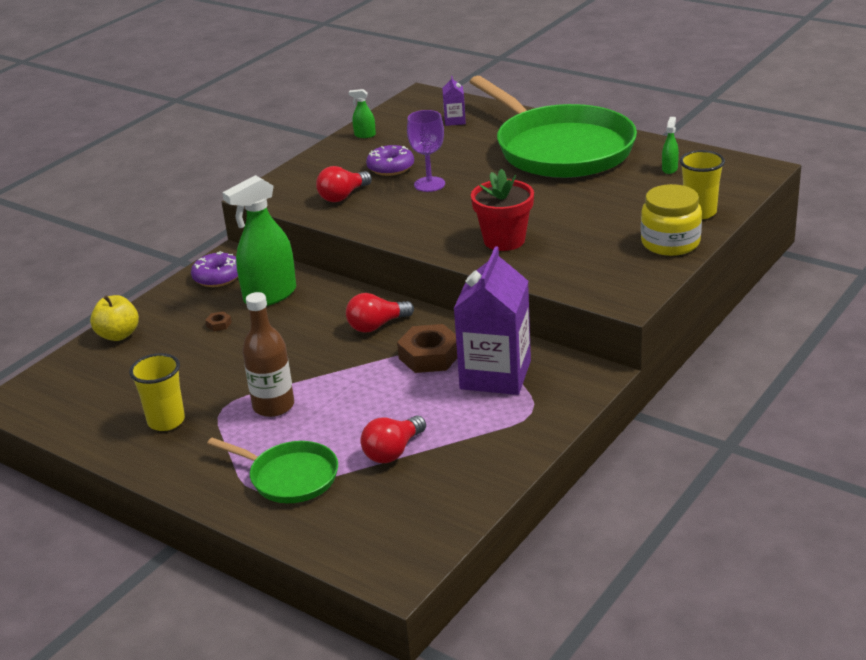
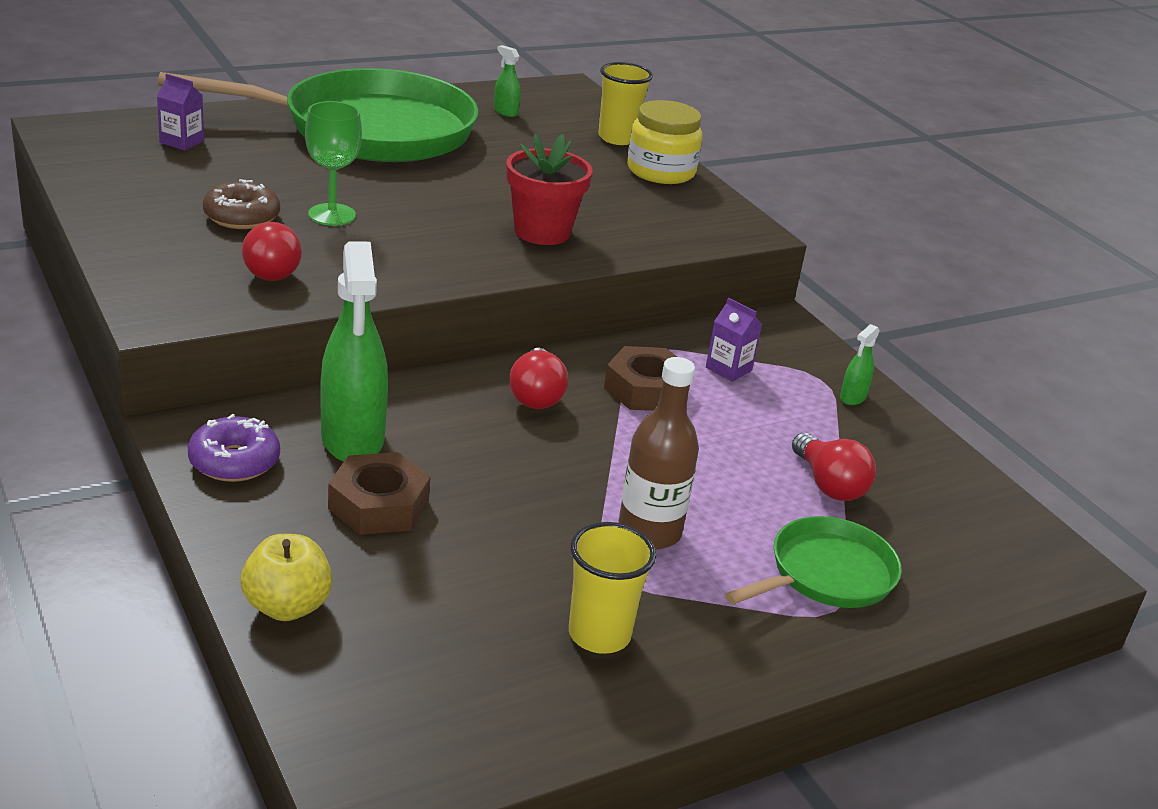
camera: 70 degrees left, 0 degrees up
(219, 324) = (378, 505): brown nut -> brown nut, size x2.33
(365, 135) = (110, 196): green spray bottle -> green spray bottle (853, 397)
(390, 168) = (242, 217): purple donut -> brown donut
(429, 184) = (332, 215): purple goblet -> green goblet
(495, 375) = (728, 369): purple carton -> purple carton, size x0.44

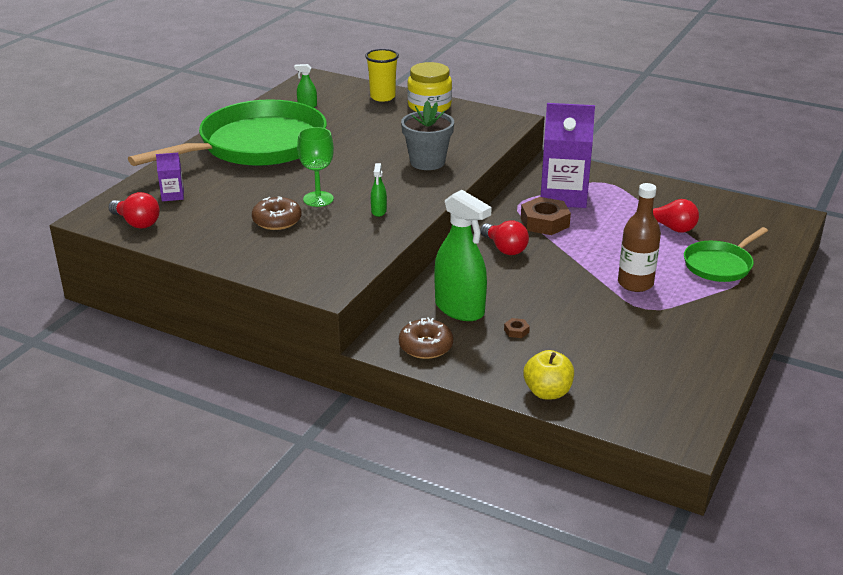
camera: 30 degrees left, 0 degrees up
(234, 461) = (426, 346): purple donut -> brown donut
(269, 269) = (338, 240): red light bulb -> red light bulb (137, 223)
(378, 505) = (516, 331): brown nut -> brown nut, size x0.43
(542, 232) = (427, 162): red flower pot -> grey flower pot
(599, 634) = (677, 334): yellow cup -> none
(728, 369) = (563, 196): purple carton -> purple carton, size x2.29
(826, 574) = (719, 265): green pan -> green pan turned 150 degrees counterclockwise
(853, 397) = (628, 184): green spray bottle -> green spray bottle (379, 211)

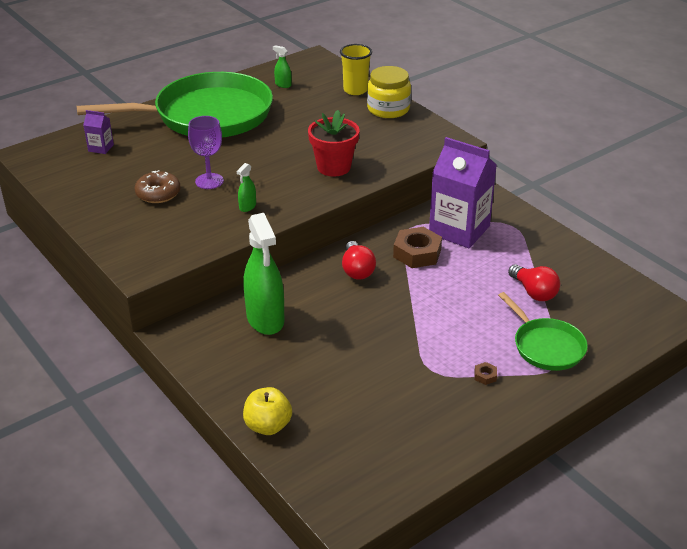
camera: 25 degrees right, 5 degrees up
(137, 223) = (53, 167): red light bulb -> none
(318, 199) = (209, 181): green goblet -> purple goblet
(426, 346) = (206, 347): brown donut -> none
(427, 162) = (334, 167): grey flower pot -> red flower pot
(516, 331) = (294, 356): brown nut -> brown nut (485, 376)
(635, 283) = (445, 341): brown bottle -> none
(719, 265) = (546, 346): green pan -> green pan turned 105 degrees counterclockwise

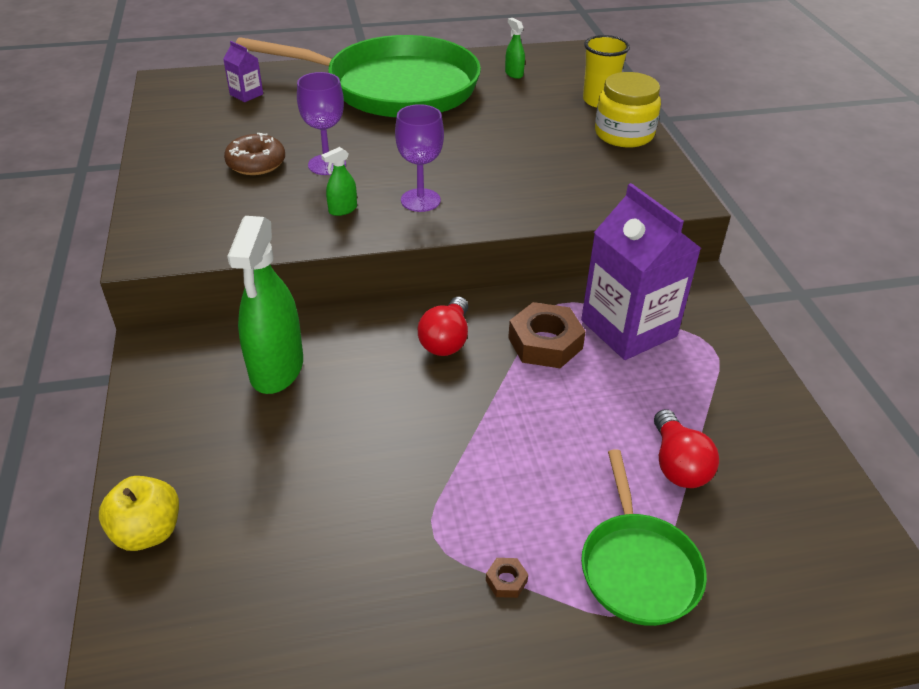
camera: 25 degrees right, 5 degrees up
(293, 186) = (420, 200): none -> purple goblet
(334, 167) = (492, 189): red flower pot -> none

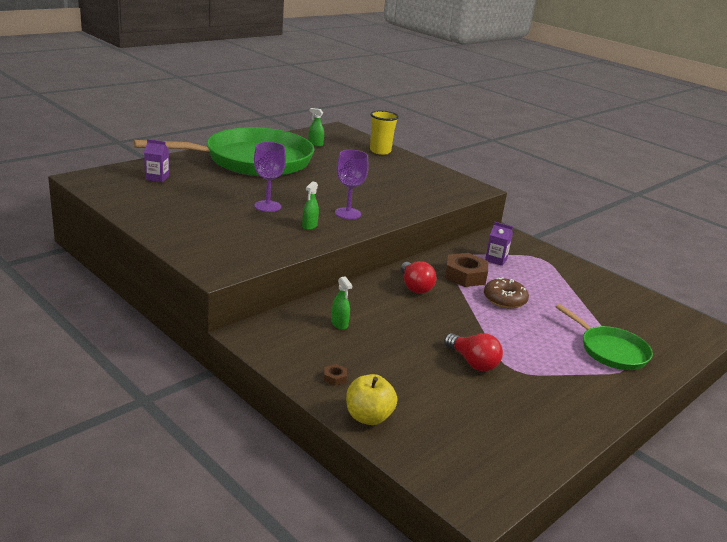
camera: 35 degrees left, 15 degrees down
(256, 163) = (220, 213): brown donut -> brown donut (504, 300)
(277, 369) = (339, 324): green spray bottle -> green spray bottle, size x0.43
(506, 581) = (565, 374): brown nut -> brown nut (335, 378)
(624, 134) = (413, 165): yellow jar -> none
(628, 328) = (496, 260): purple carton -> purple carton, size x0.44
(678, 464) = (580, 308): red light bulb -> red light bulb (472, 362)

